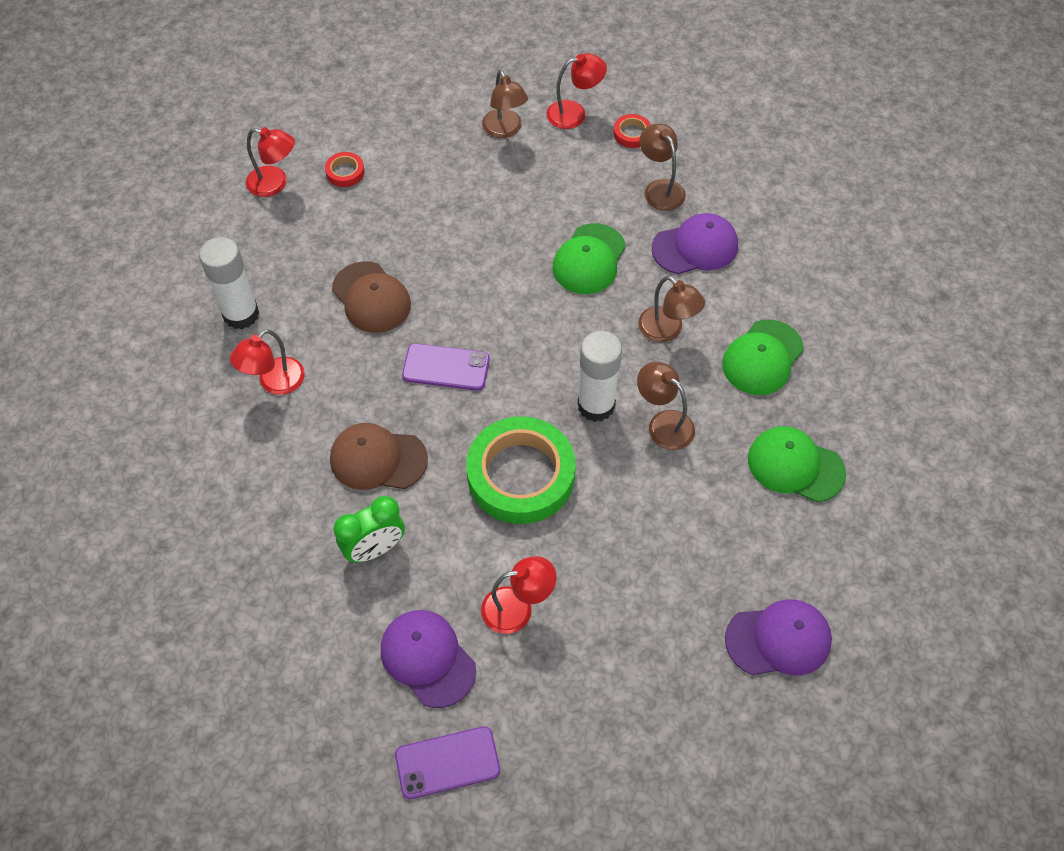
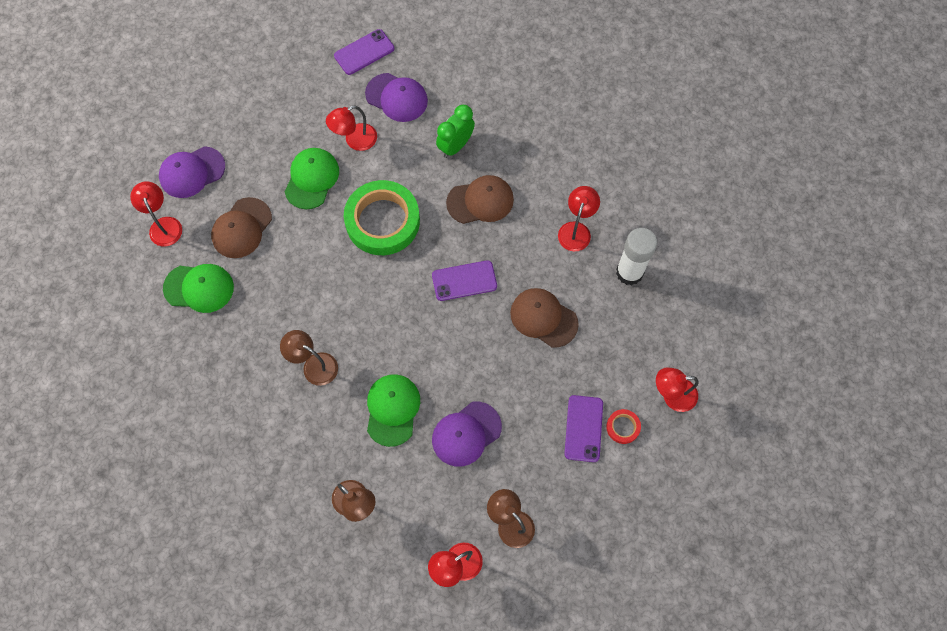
camera: 160 degrees right, 10 degrees up
(387, 183) = (583, 428): none -> purple phone
(596, 405) = (348, 287): white glue stick -> none
(632, 134) = (397, 559): red tape -> none
(663, 423) = (297, 289): brown lamp -> none
(695, 247) = (311, 451): purple cap -> purple cap (466, 434)
(720, 528) = (242, 228): none -> brown cap
(762, 358) = (237, 366): green cap -> green cap (312, 179)
(833, 569) = (163, 225): none -> red lamp

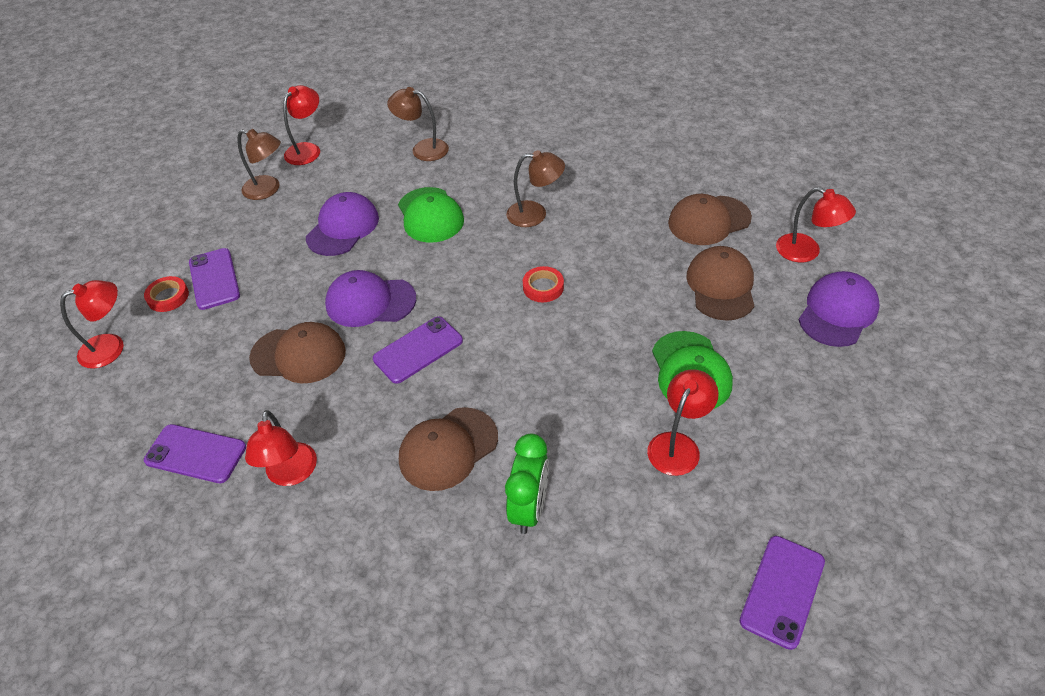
camera: 155 degrees right, 20 degrees down
(199, 288) = (709, 220): green cap -> brown cap
(354, 290) = (543, 287): none -> red tape
(382, 221) = (563, 366): green tape -> none
(396, 97) = (669, 539): purple cap -> purple cap (370, 302)
(629, 272) = (195, 454): white glue stick -> purple phone

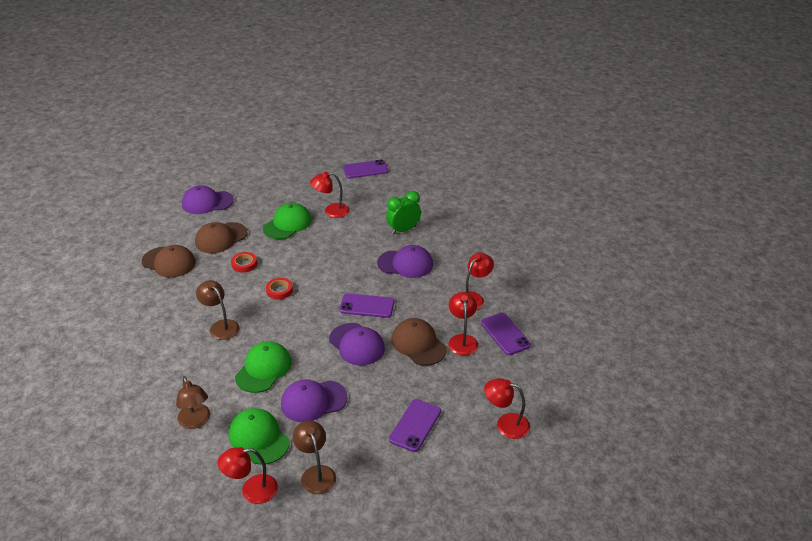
camera: 135 degrees left, 10 degrees down
(168, 297) = (450, 434): red tape -> red tape (244, 264)
(352, 175) = (258, 438): none -> green cap
(448, 449) = (405, 264): brown cap -> purple cap
(806, 252) = (169, 224): red lamp -> red lamp (462, 340)

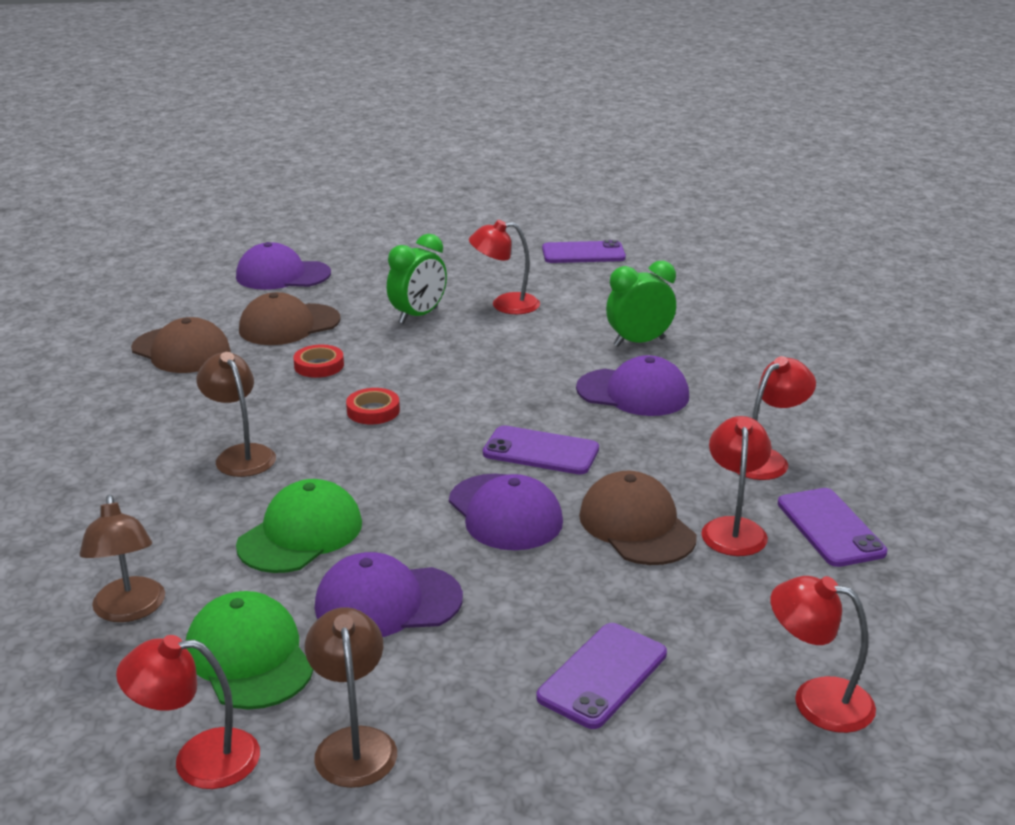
camera: 10 degrees right, 10 degrees down
(287, 224) = (418, 316): green cap -> green clock

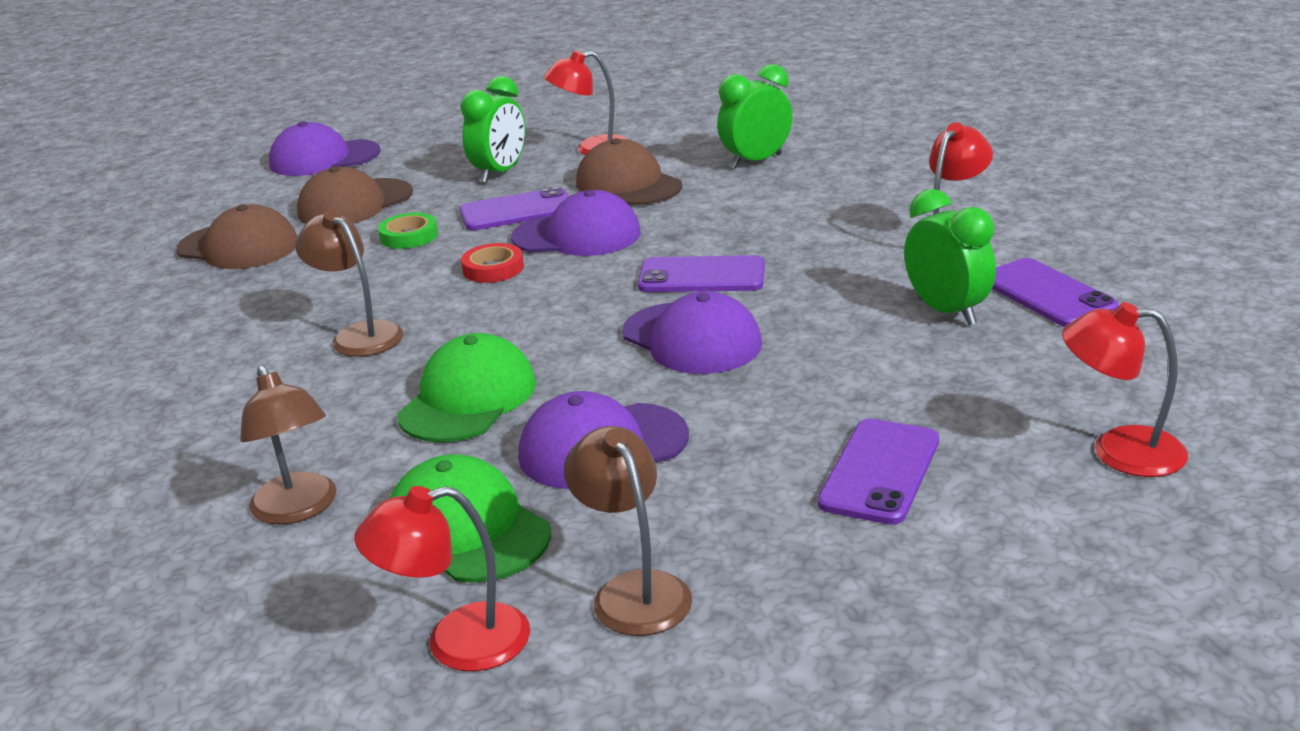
camera: 10 degrees left, 0 degrees up
(319, 365) = (409, 236): red tape -> green tape
(583, 253) = (653, 91): purple phone -> purple phone (517, 211)
(633, 393) = (774, 207): purple cap -> purple cap (577, 235)
(637, 526) = (842, 327): brown cap -> brown cap (628, 184)
(733, 528) = (946, 312): red lamp -> green clock

